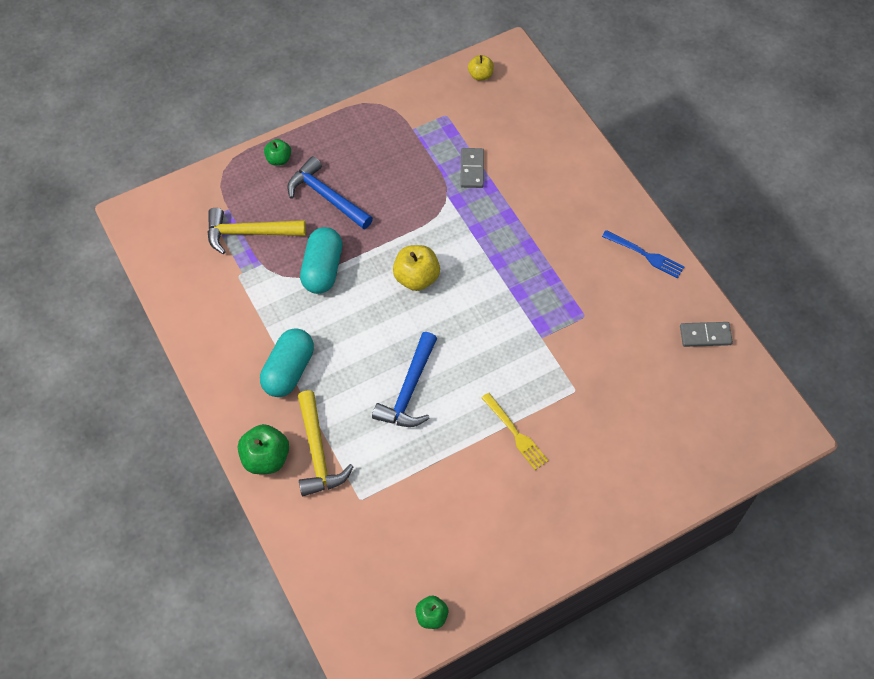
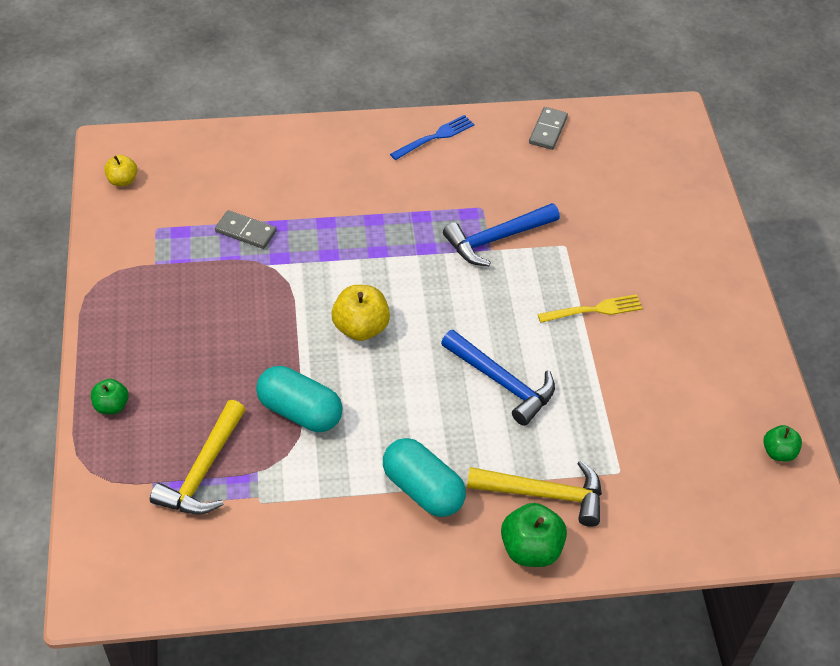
camera: 70 degrees left, 10 degrees down
(326, 196) = (198, 375): blue hammer -> blue hammer (496, 239)

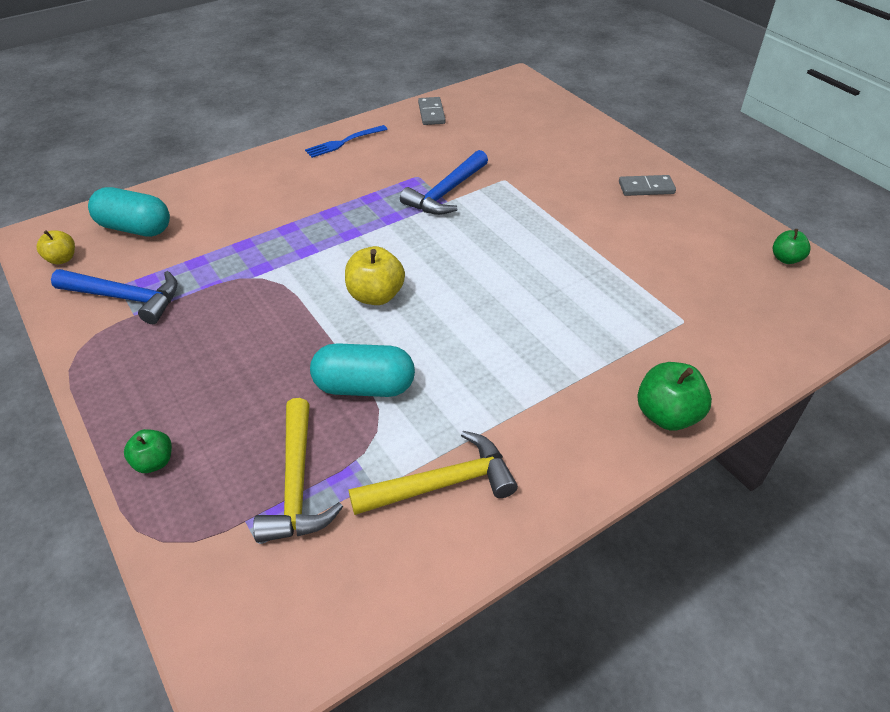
camera: 25 degrees left, 5 degrees down
(245, 232) = (214, 259): grey domino -> grey domino (646, 188)
(423, 489) = (531, 406): turquoise capsule -> turquoise capsule (135, 228)
(435, 137) = (343, 142): blue fork -> blue fork turned 150 degrees counterclockwise
(502, 382) = (532, 291): blue hammer -> blue hammer (126, 298)
(544, 494) = (639, 364): yellow hammer -> yellow hammer (442, 483)
(594, 310) = (563, 214): yellow fork -> none

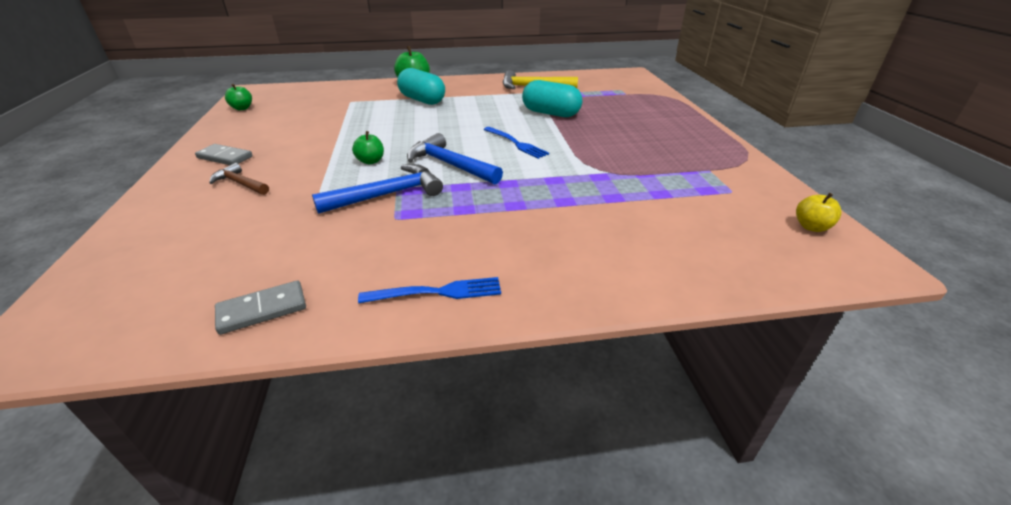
camera: 155 degrees left, 10 degrees down
(126, 298) = (721, 181): blue hammer -> blue hammer (450, 165)
(135, 228) = (738, 240): turquoise capsule -> turquoise capsule (422, 100)
(154, 462) = (674, 112): green apple -> green apple (370, 161)
(297, 484) = (600, 97): yellow hammer -> none
(375, 295) = (516, 143): yellow apple -> blue fork
(431, 113) = (262, 309): grey domino -> grey domino turned 45 degrees clockwise
(580, 169) = (240, 183): none -> brown hammer

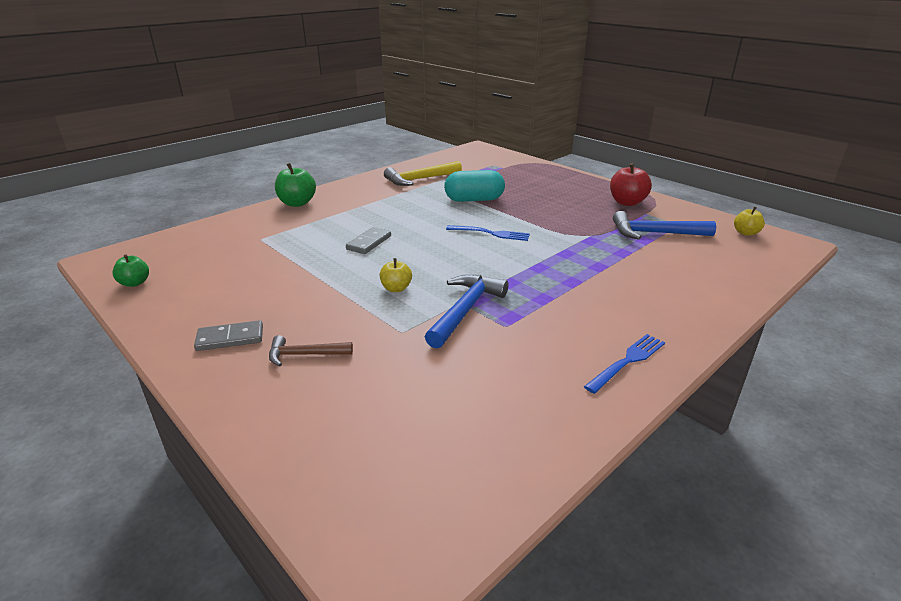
camera: 35 degrees left, 5 degrees down
(262, 309) = (535, 434): grey domino -> grey domino (369, 243)
(370, 161) = (396, 288): green apple -> yellow apple
(422, 100) = (337, 217): turquoise capsule -> none
(450, 165) = (470, 268): blue hammer -> blue hammer (655, 233)
(705, 154) = (627, 202): none -> red apple

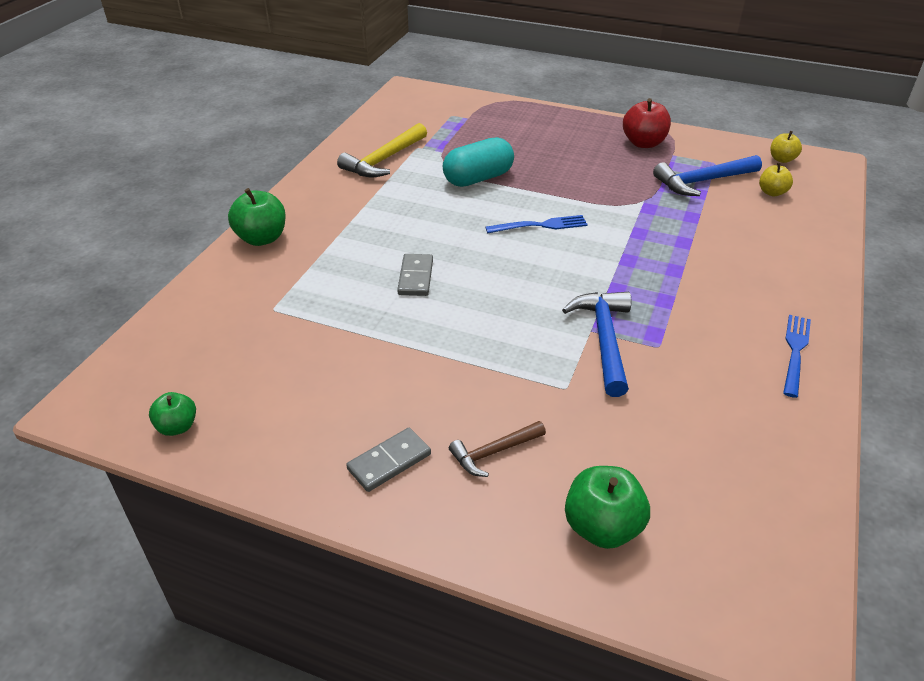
camera: 25 degrees left, 10 degrees up
(328, 429) = (602, 527): none -> green apple
(396, 288) = (508, 334): yellow apple -> yellow apple (772, 192)

